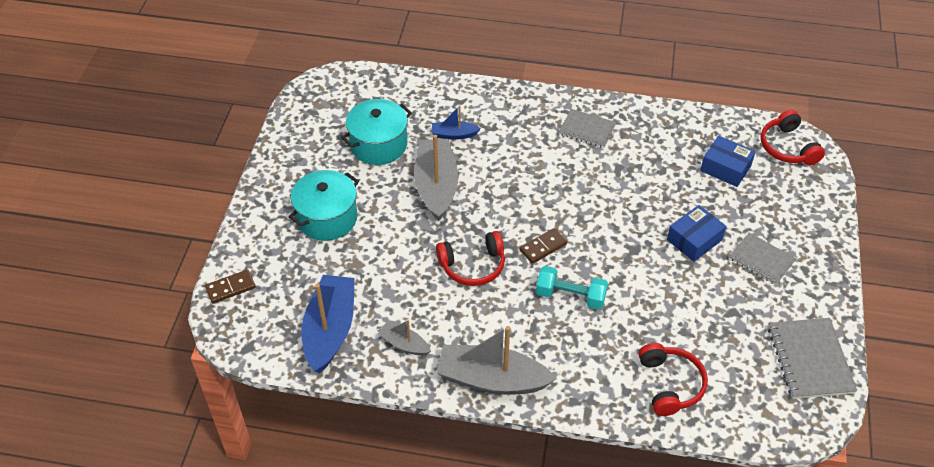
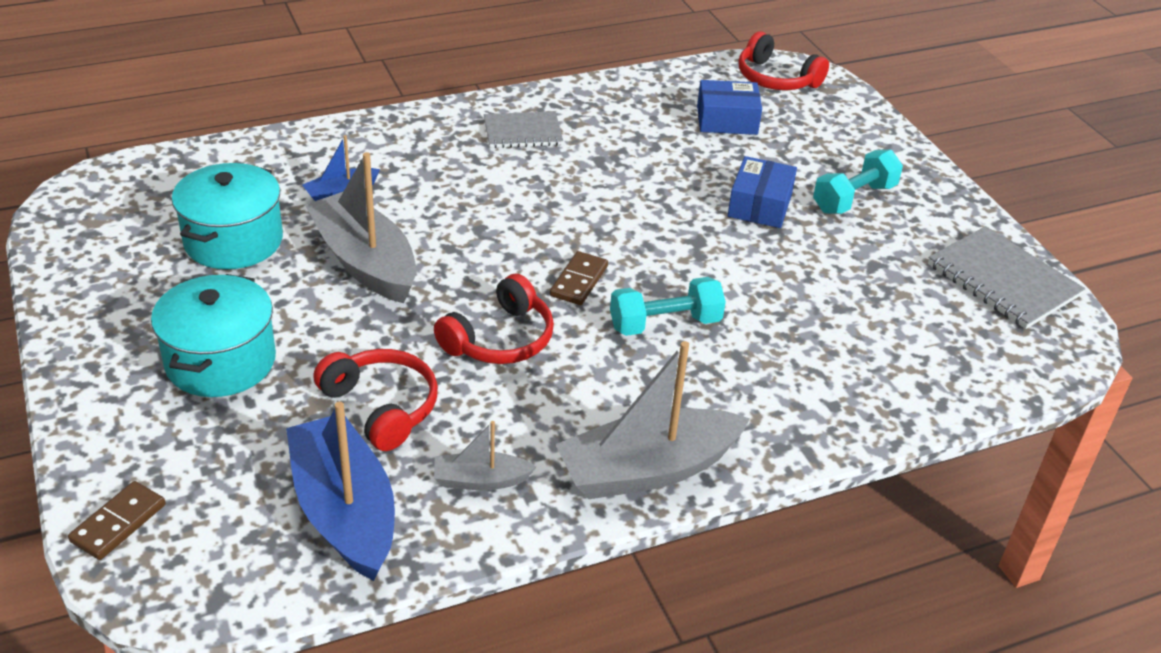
camera: 35 degrees left, 10 degrees down
(670, 384) = (878, 374): red headphones -> red headphones (381, 407)
(761, 260) = (854, 198): grey notebook -> turquoise dumbbell

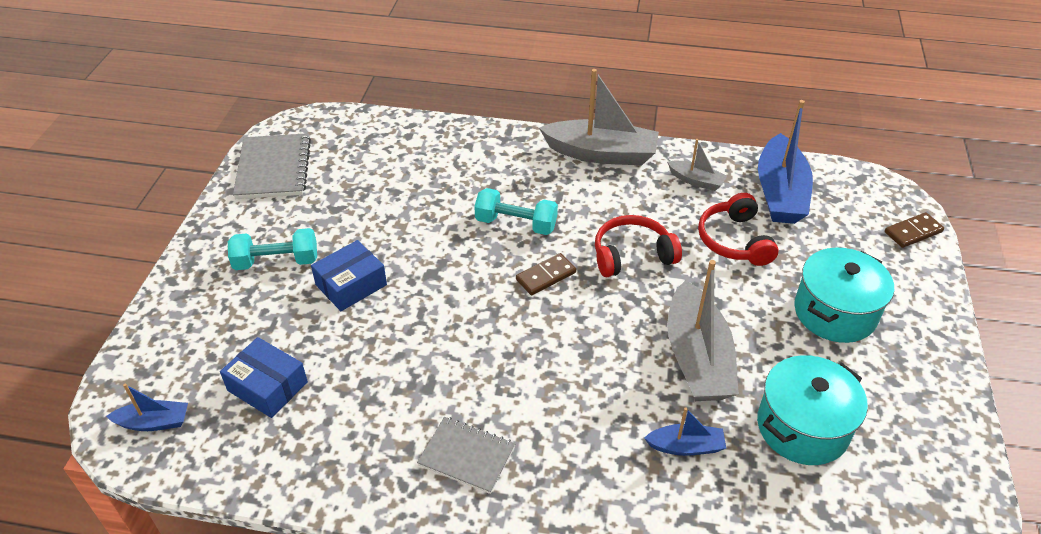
camera: 145 degrees left, 5 degrees up
(776, 78) = (154, 422): red headphones -> blue boat

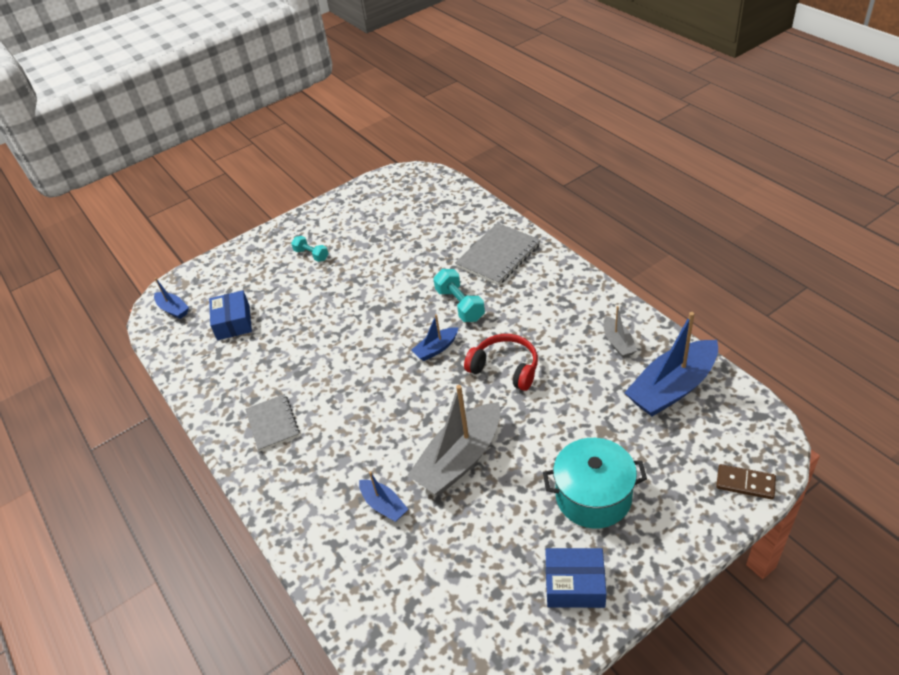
camera: 50 degrees right, 0 degrees up
(273, 168) = (371, 196): grey notebook -> grey notebook (498, 256)
(276, 261) = (311, 255): turquoise dumbbell -> turquoise dumbbell, size x0.66
(351, 285) = (330, 290): blue box -> blue box (575, 584)
(546, 276) = (436, 349): brown domino -> blue boat
(601, 153) = (575, 286): grey boat -> none
(734, 240) = (589, 401): red headphones -> none
(802, 427) = (466, 549): turquoise pot -> none

